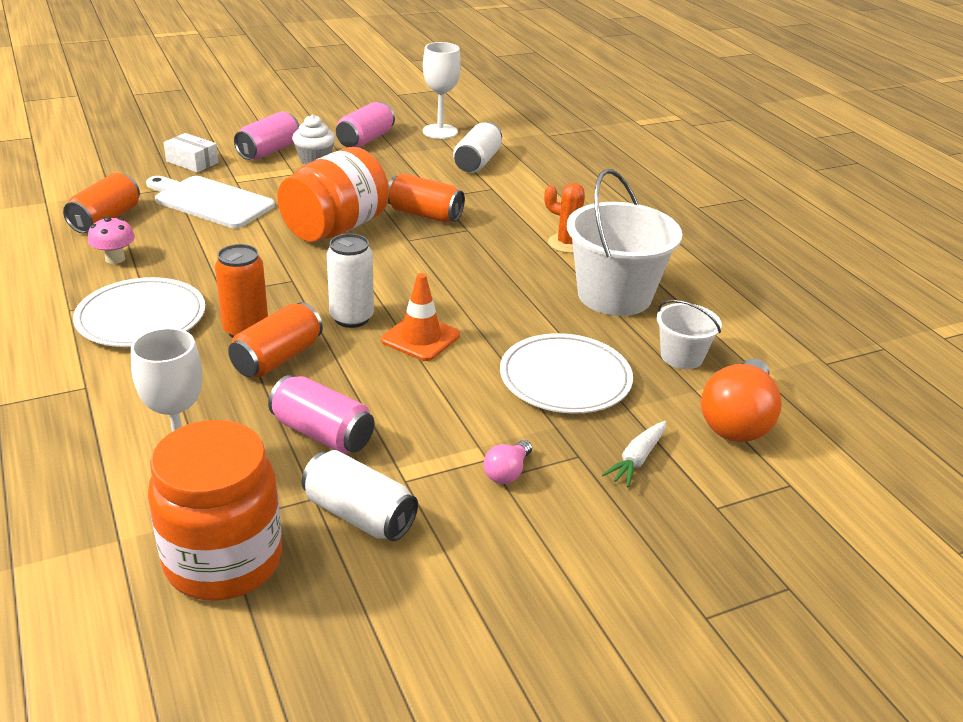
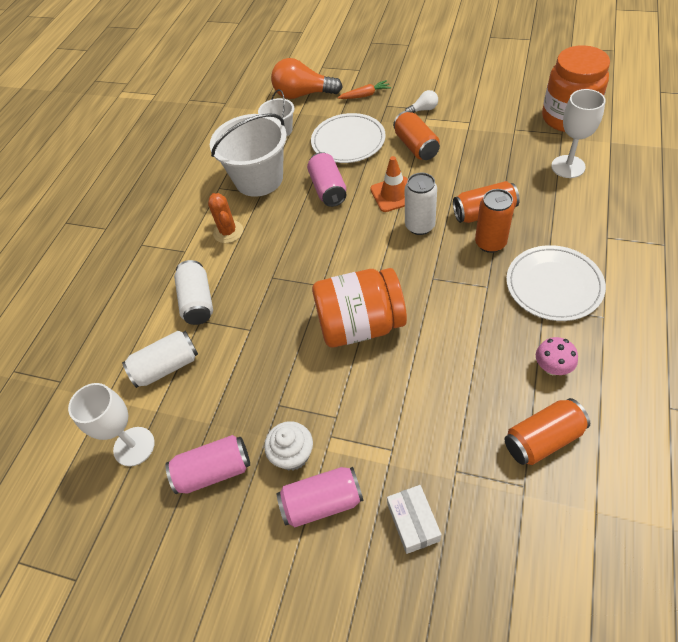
camera: 130 degrees left, 20 degrees up
(210, 201) = (435, 422): white cutting board -> none
(322, 433) = (490, 157): pink can -> pink can (328, 189)
(359, 515) = (500, 115): white can -> white can (197, 301)
(425, 214) = (282, 310): orange can -> orange can (416, 146)
(507, 472) = (423, 109): pink light bulb -> white light bulb
(637, 459) = (365, 95): white carrot -> orange carrot
(737, 421) = (303, 94): orange light bulb -> orange light bulb turned 150 degrees counterclockwise

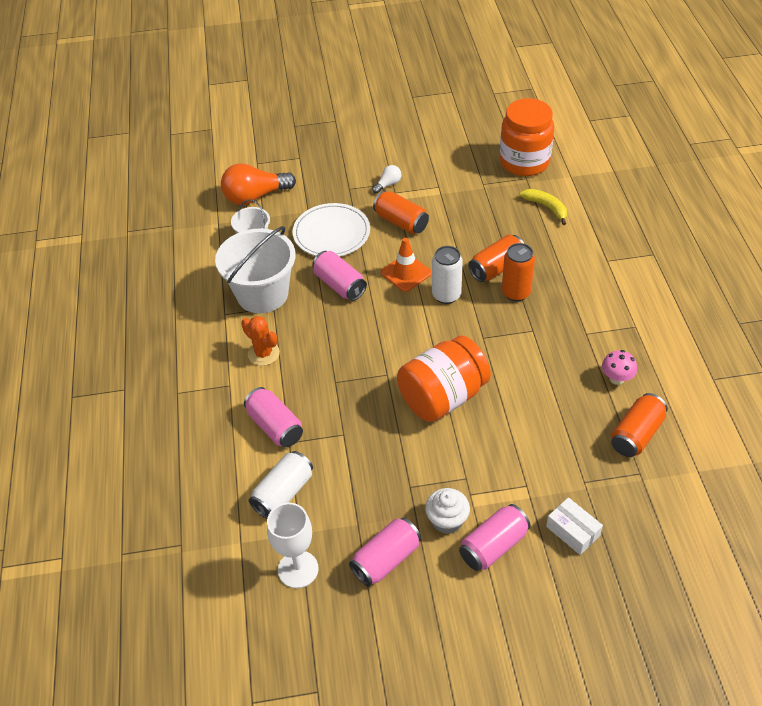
camera: 30 degrees left, 5 degrees down
(197, 301) = (275, 426): white can -> pink can
(365, 95) = (321, 183): orange carrot -> none
(553, 285) = (585, 313): white plate -> none
(568, 166) = (546, 207): white goblet -> yellow banana

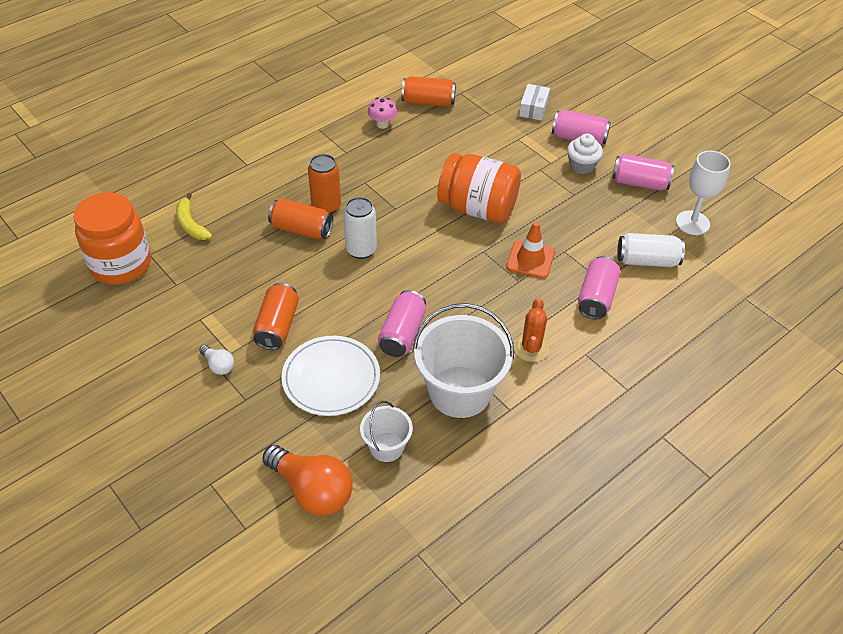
camera: 125 degrees left, 0 degrees up
(388, 184) = (218, 365): white light bulb -> white light bulb turned 150 degrees counterclockwise
(406, 273) = (351, 290): orange traffic cone -> orange traffic cone (530, 259)
(546, 207) = (191, 224): yellow banana -> yellow banana turned 45 degrees counterclockwise

